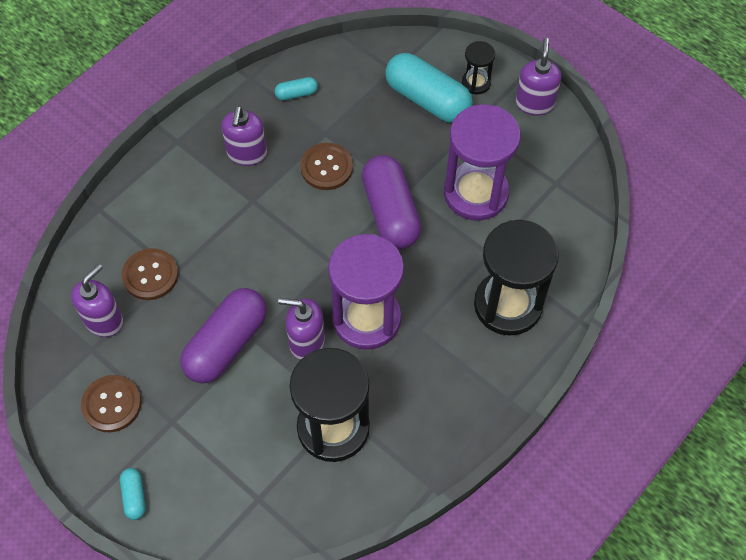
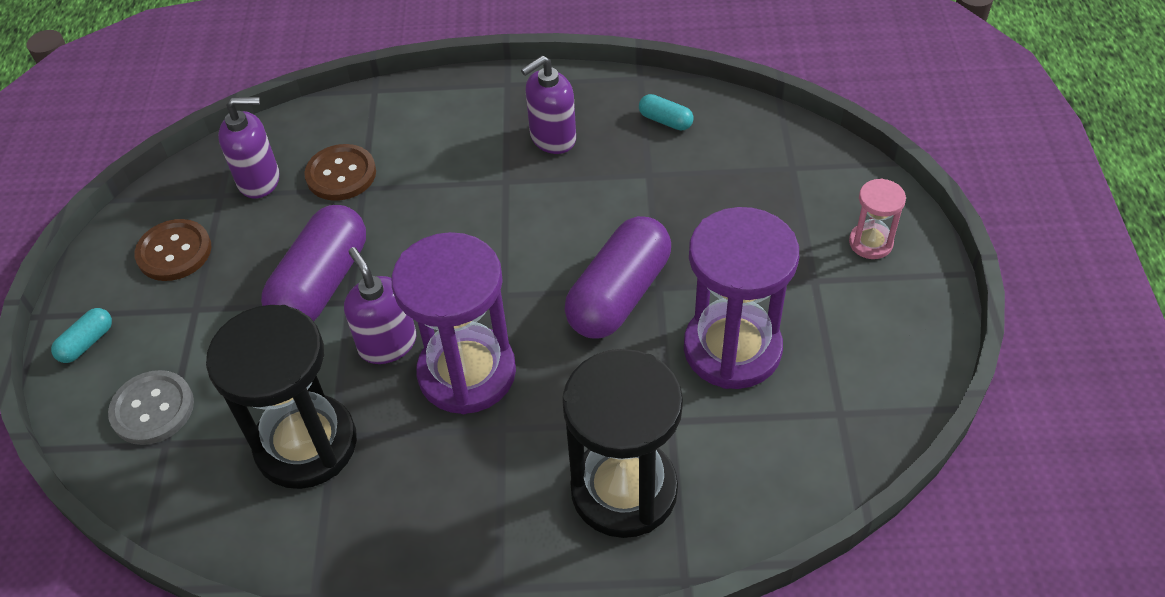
camera: 50 degrees right, 10 degrees down
(226, 344) = (321, 284): purple capsule -> purple capsule turned 60 degrees counterclockwise
(226, 490) = (152, 409): none -> grey button
(326, 167) = (609, 205): brown button -> none
(427, 99) = (794, 220): turquoise capsule -> none
(476, 83) = (870, 243): black hourglass -> pink hourglass
(534, 103) = (916, 312): purple soap dispenser -> none

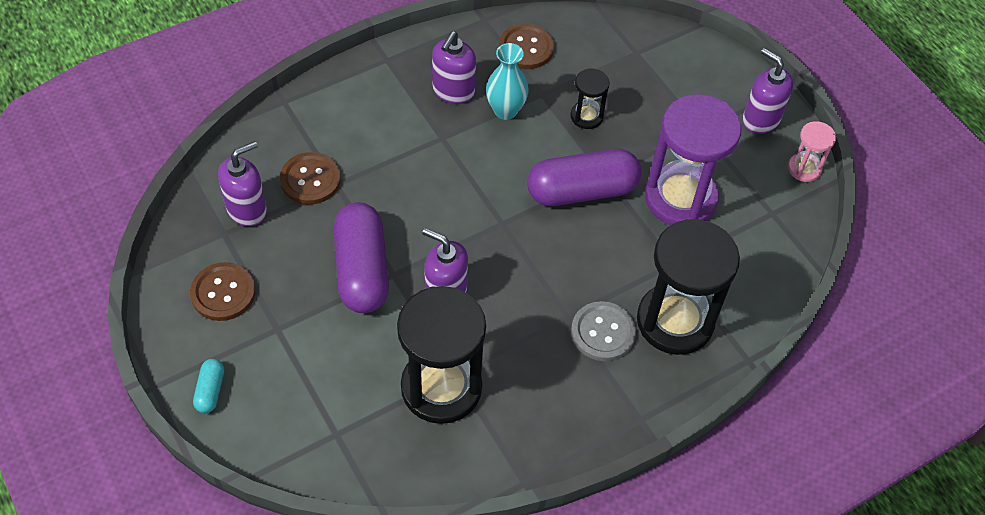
camera: 35 degrees left, 5 degrees up
(152, 409) = (306, 415): grey button -> grey button (603, 332)
(467, 373) = (517, 289): purple hourglass -> none
(595, 177) = (505, 110): none -> turquoise vase
(619, 294) = (582, 191): purple capsule -> purple capsule turned 75 degrees clockwise
(665, 121) = (526, 48): turquoise capsule -> brown button
(683, 216) = (586, 116): none -> black hourglass
(870, 243) = (720, 89): pink hourglass -> pink hourglass (804, 168)
(900, 296) = (760, 119): none -> purple soap dispenser

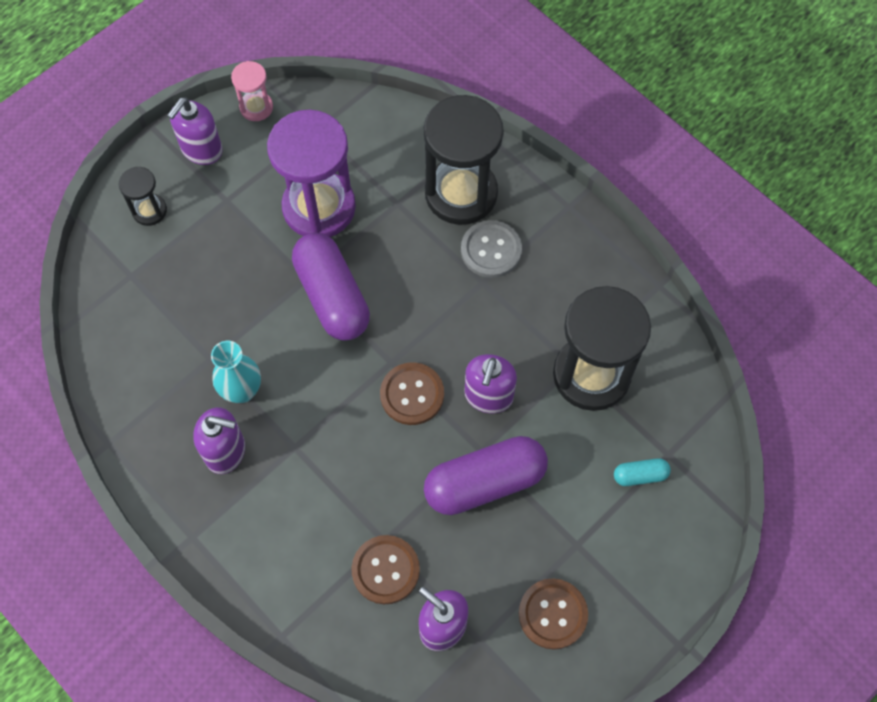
camera: 100 degrees left, 10 degrees up
(210, 390) = (664, 586): turquoise capsule -> turquoise capsule (640, 475)
(526, 48) = (145, 388): brown button -> brown button (412, 394)
(586, 116) = (232, 309): black hourglass -> black hourglass (149, 210)

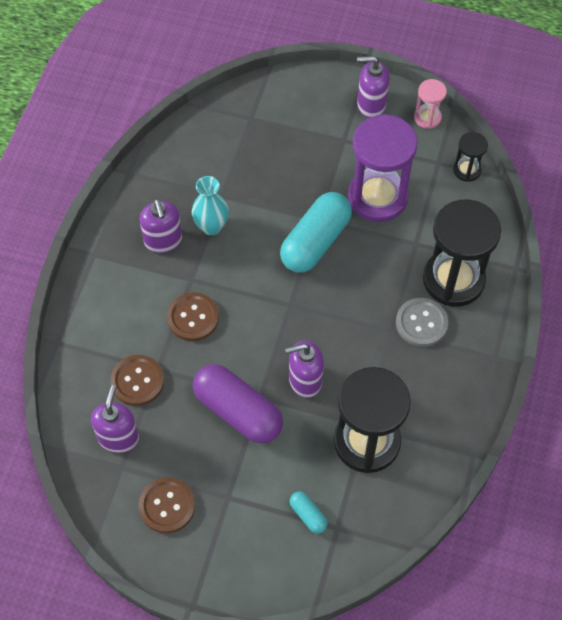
camera: 60 degrees right, 5 degrees down
(149, 210) = (304, 101): black hourglass -> black hourglass (467, 170)
(332, 296) = (315, 242): purple capsule -> turquoise capsule
(412, 394) = (274, 330): brown button -> brown button (193, 317)

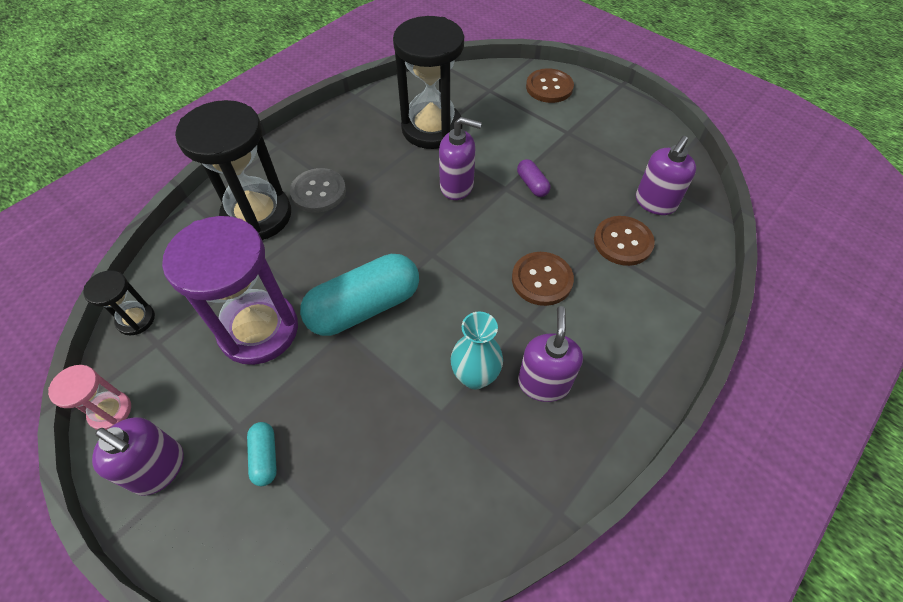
camera: 155 degrees left, 5 degrees down
(167, 506) = (623, 143): brown button -> brown button (549, 87)
(238, 411) = (532, 184): purple capsule -> purple capsule, size x0.45
(308, 515) = (508, 103): turquoise capsule -> turquoise capsule (265, 457)

